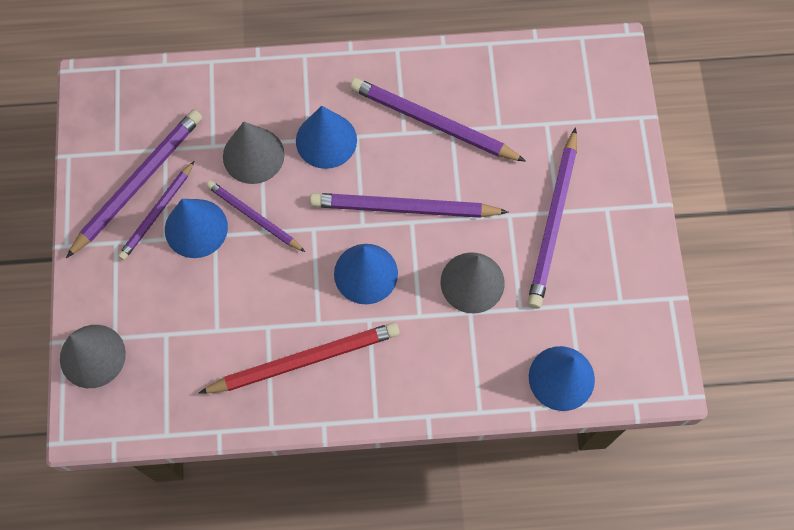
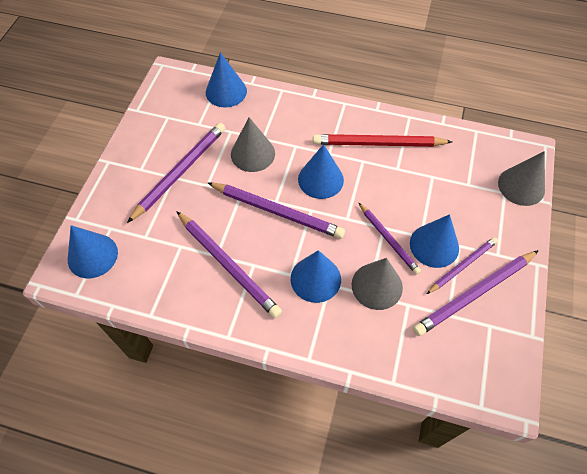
camera: 160 degrees left, 10 degrees down
(592, 82) = (92, 255): none -> blue cone

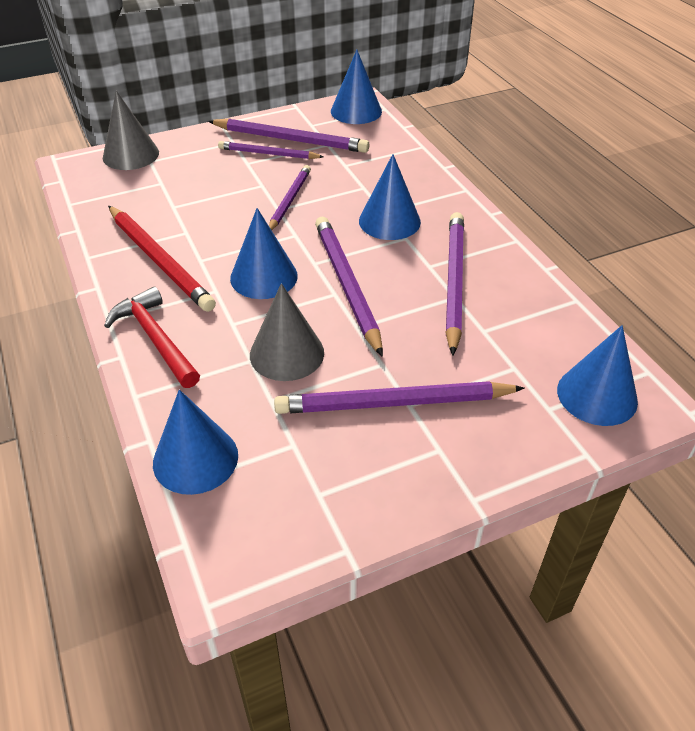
camera: 130 degrees left, 15 degrees down
(313, 113) = (155, 339): none -> red hammer
(377, 286) = (349, 186): grey cone -> none
(434, 245) = (264, 174): blue cone -> blue cone (356, 111)

